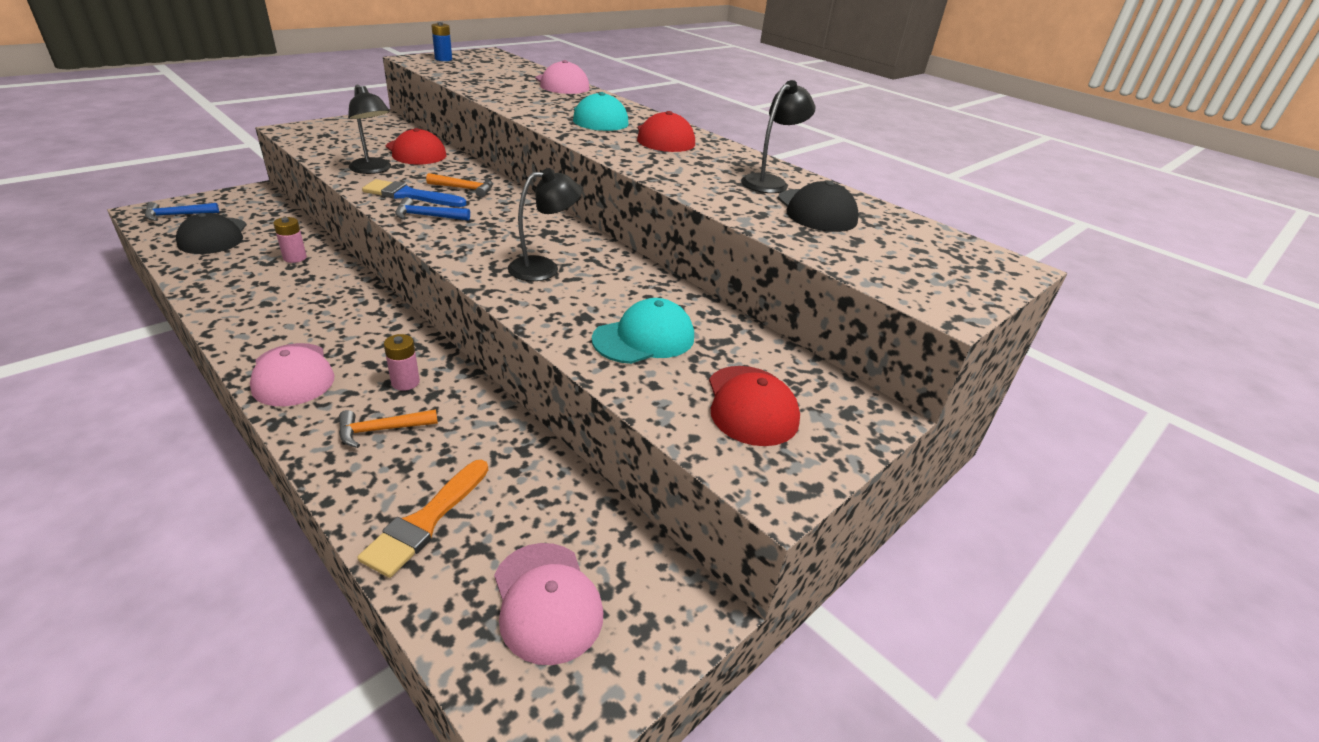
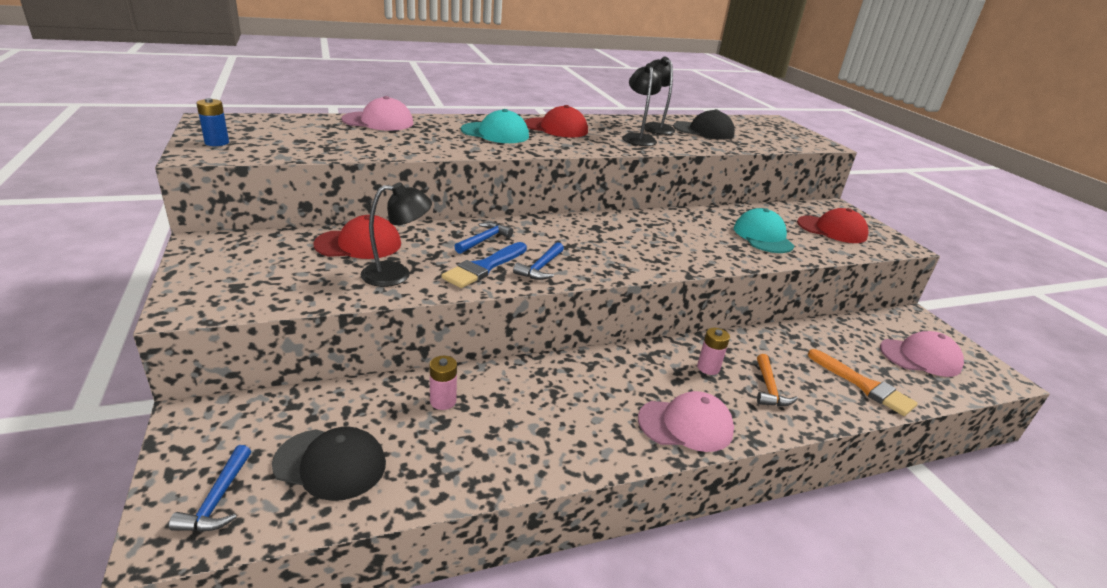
camera: 65 degrees left, 5 degrees down
(465, 189) = (484, 240): orange hammer -> blue hammer
(544, 268) = (659, 243): black lamp -> black lamp (638, 138)

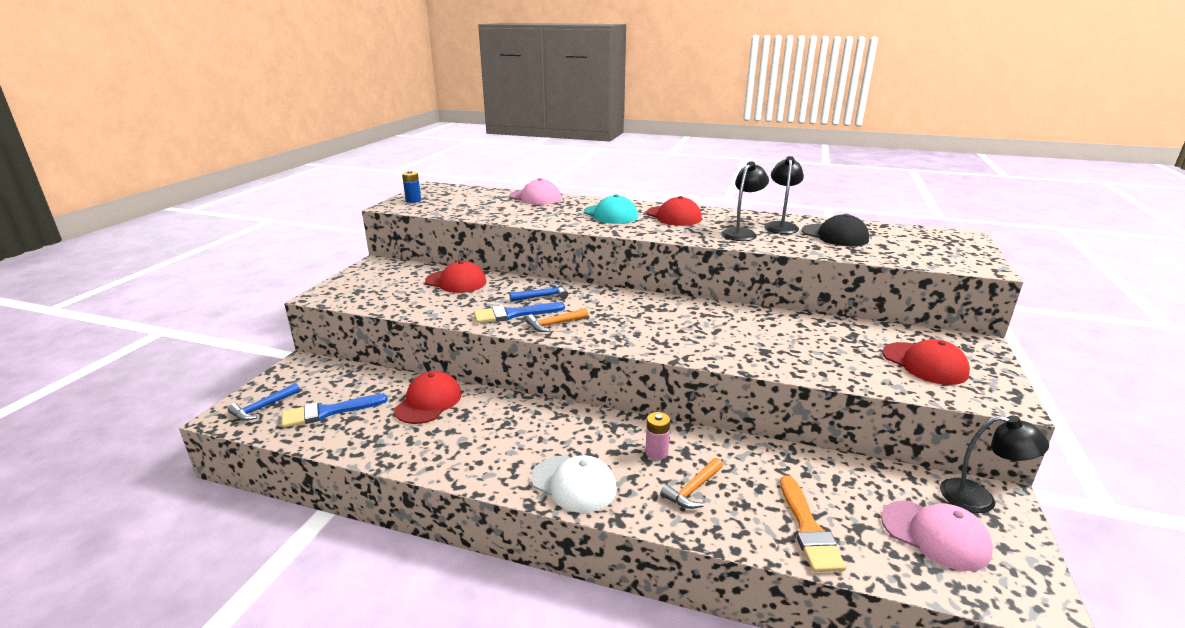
camera: 40 degrees right, 5 degrees down
(330, 464) = (328, 412): black cap -> blue brush
(396, 274) = (451, 305): black lamp -> black lamp (979, 498)
(443, 401) = (428, 402): pink battery -> red cap
(540, 267) = (554, 324): blue hammer -> orange hammer
(686, 425) = (574, 484): pink cap -> white cap
(763, 236) = (815, 350): turquoise cap -> none

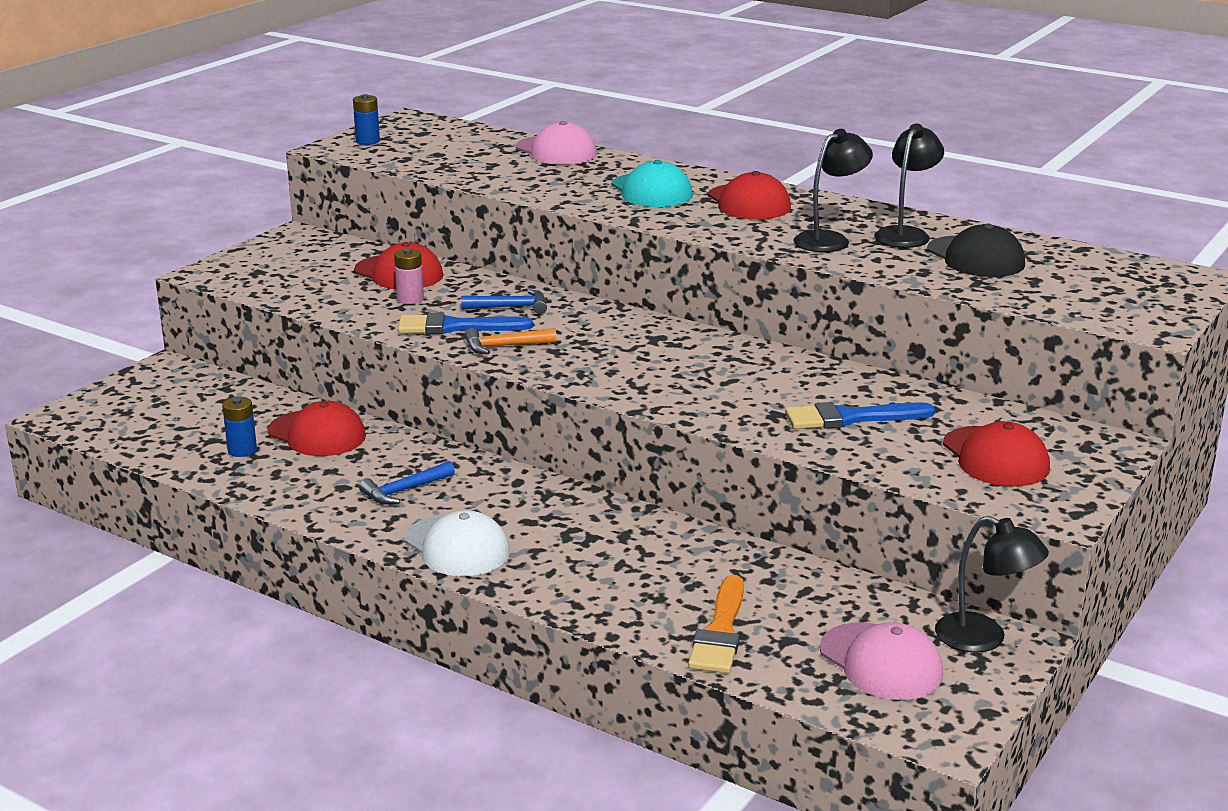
camera: 15 degrees right, 0 degrees up
(263, 407) = (107, 414): blue hammer -> blue hammer (404, 490)
(328, 412) = (186, 429): blue brush -> blue brush (850, 418)
(377, 424) = (242, 450): none -> blue battery
(428, 402) = (317, 434): red cap -> red cap turned 90 degrees clockwise
(656, 453) = (584, 530): pink battery -> pink battery (410, 299)
(693, 489) = (604, 573): orange hammer -> none

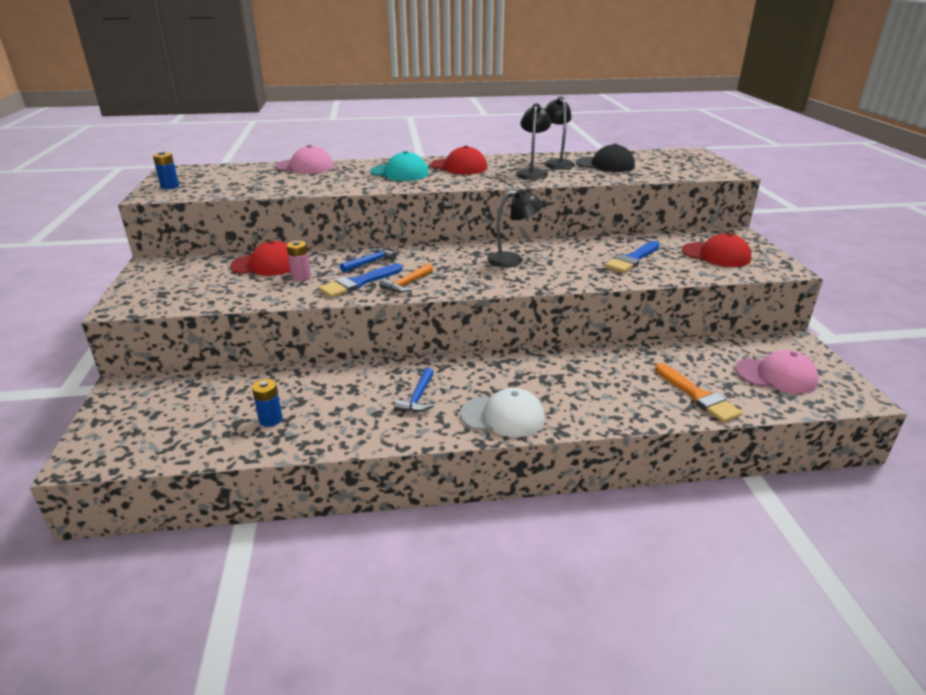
camera: 40 degrees left, 5 degrees up
(317, 434) = (306, 387): red cap -> none
(984, 638) = (784, 345): black lamp -> black lamp (513, 260)

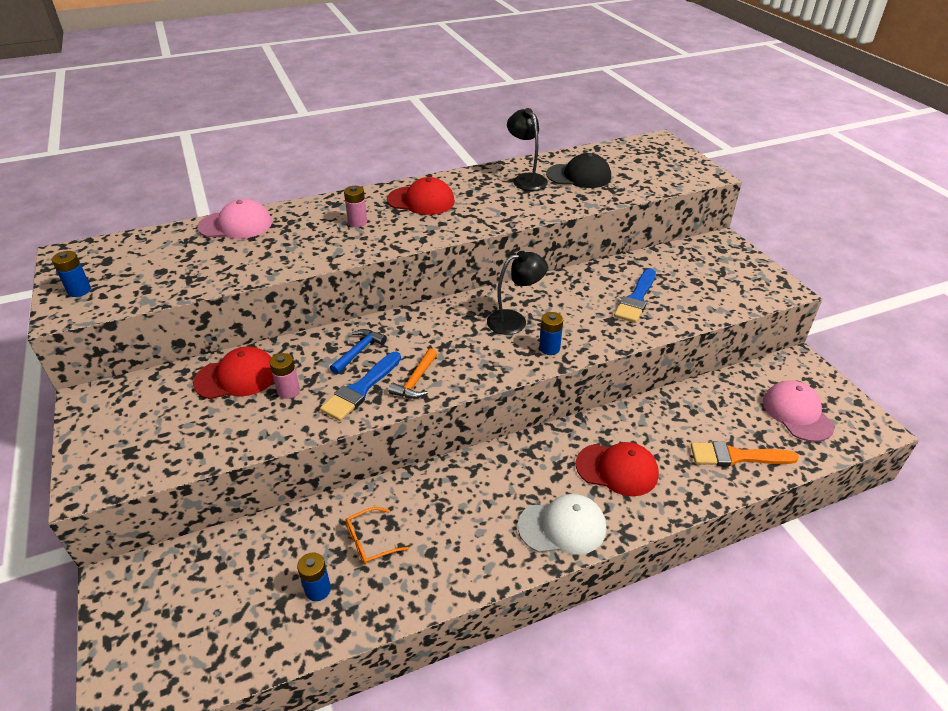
camera: 15 degrees left, 10 degrees up
(329, 398) = (370, 542): none -> orange glasses
(399, 173) = (357, 222): turquoise cap -> pink battery
(418, 397) = (465, 520): blue hammer -> none
(532, 173) = (507, 202): black lamp -> none
(534, 279) = (549, 348): none -> blue battery
(698, 396) = (736, 456): orange brush -> orange brush turned 135 degrees clockwise
(716, 255) = (714, 278): red cap -> red cap (617, 469)
(776, 375) = (797, 413): pink cap -> pink cap turned 105 degrees counterclockwise

